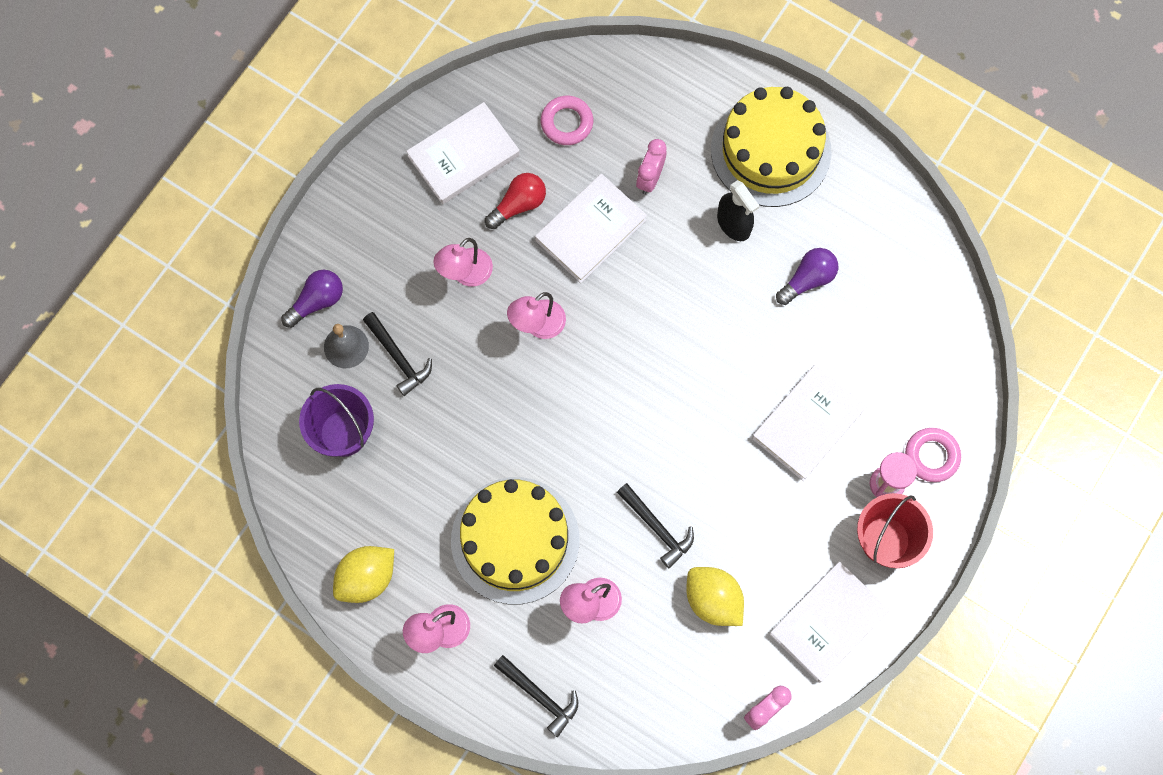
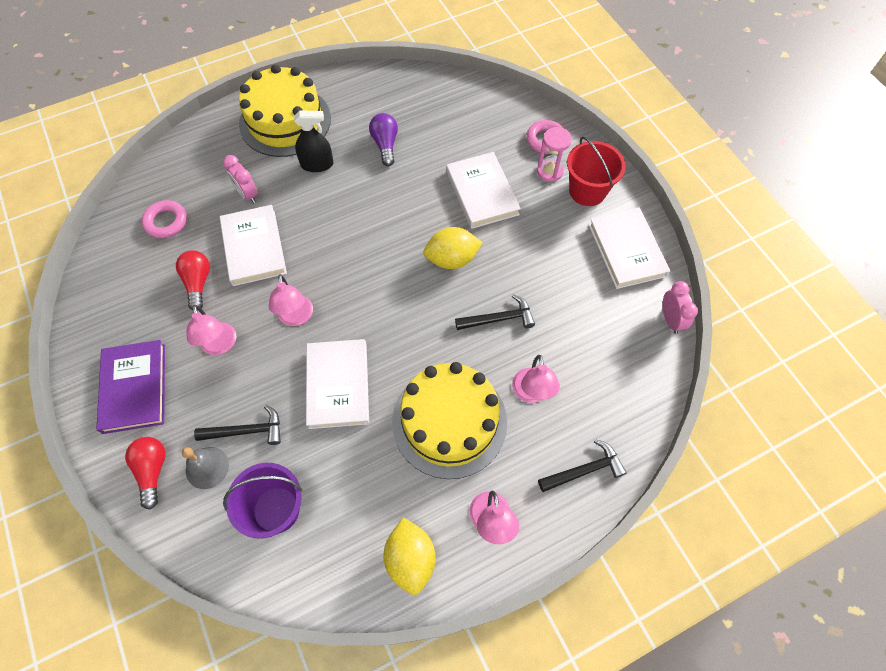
camera: 60 degrees left, 10 degrees down
(317, 301) = (152, 471): purple light bulb -> red light bulb
(380, 228) = (134, 388): none -> purple book
(463, 156) = (131, 299): white book -> white book (338, 385)
(713, 600) = (573, 311): yellow lemon -> yellow lemon (452, 259)

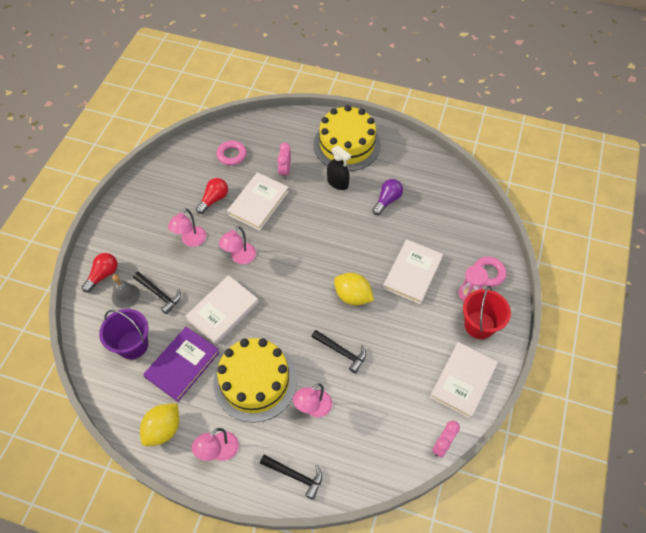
camera: 45 degrees right, 5 degrees down
(134, 388) = (135, 228): purple book -> purple book (182, 365)

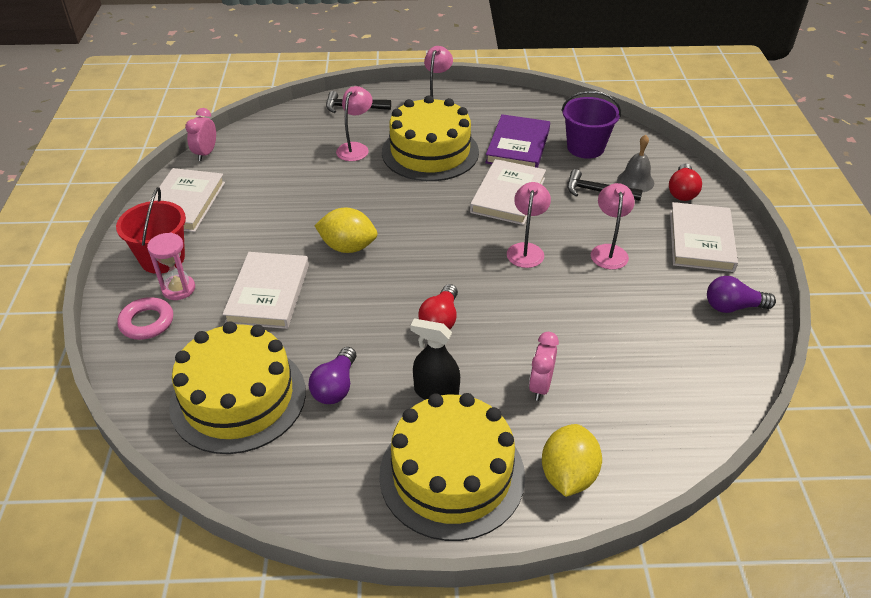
camera: 160 degrees right, 15 degrees down
(154, 183) = (733, 307): none -> purple light bulb
(163, 429) = (499, 106): yellow lemon -> yellow lemon (568, 475)
(214, 199) = (622, 310): red light bulb -> red light bulb (440, 320)
(231, 155) = (653, 387): pink ring -> none
(258, 203) = (550, 324): white book -> white book (701, 240)
(285, 171) = (540, 386): pink clock -> pink clock turned 150 degrees counterclockwise
(341, 352) = (342, 194): black hammer -> none
(438, 209) = (238, 398): none -> yellow cake

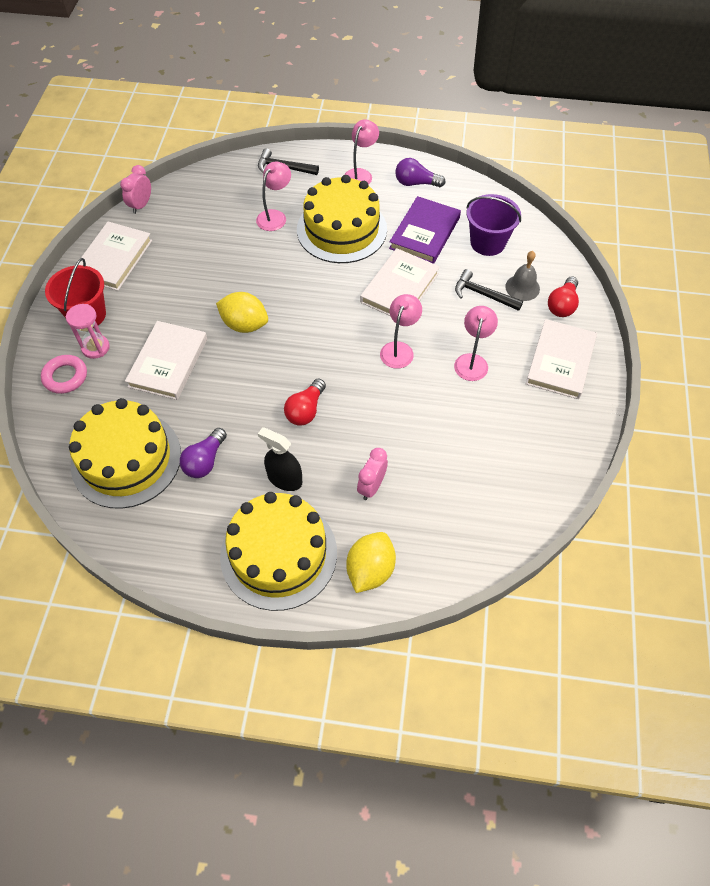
camera: 10 degrees right, 15 degrees up
(733, 307) = (564, 435): purple light bulb -> purple light bulb (416, 183)

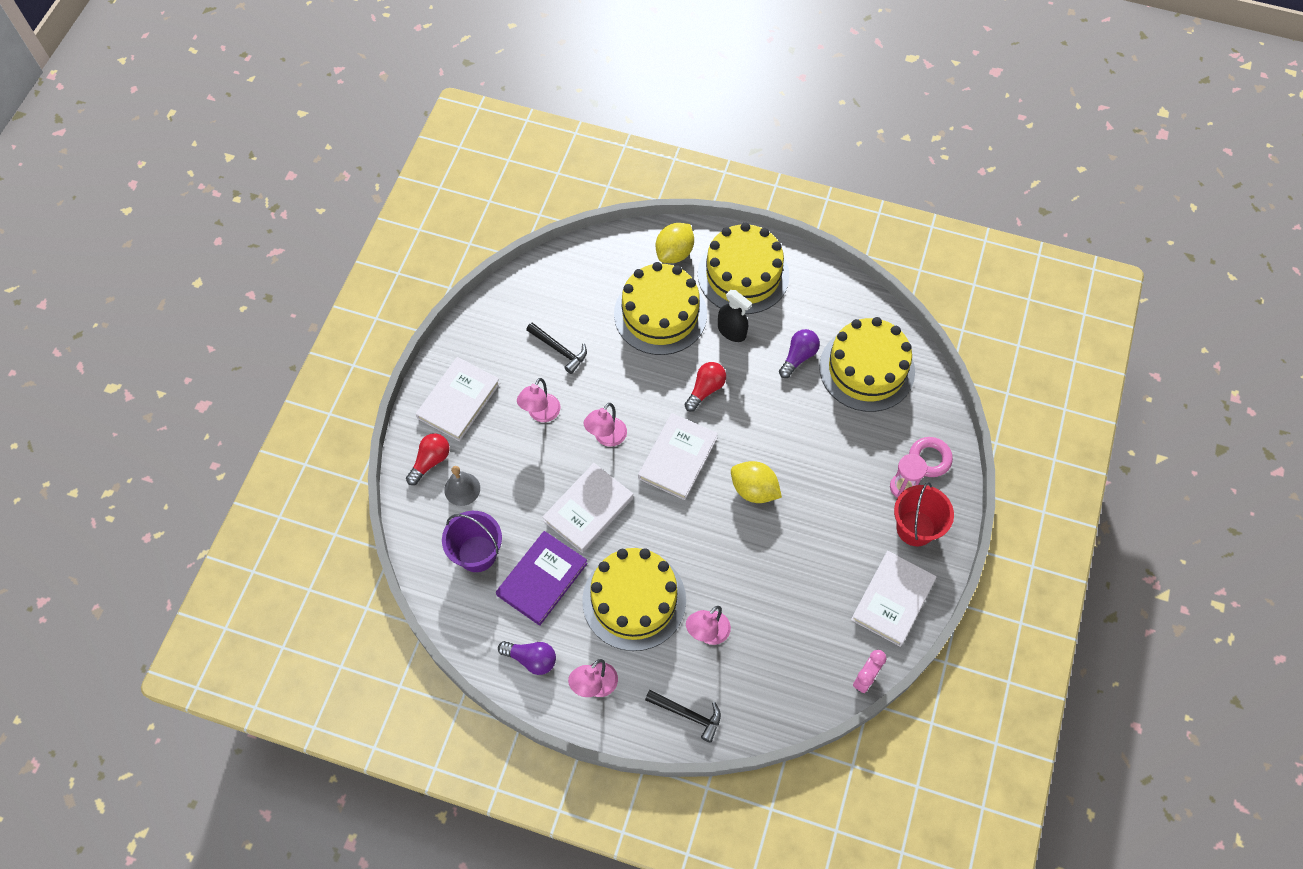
camera: 170 degrees left, 5 degrees up
(168, 363) = (831, 458): white book -> white book (677, 458)
(371, 486) = (660, 314): pink clock -> yellow cake
(483, 294) = (505, 487): black hammer -> black hammer (559, 350)

